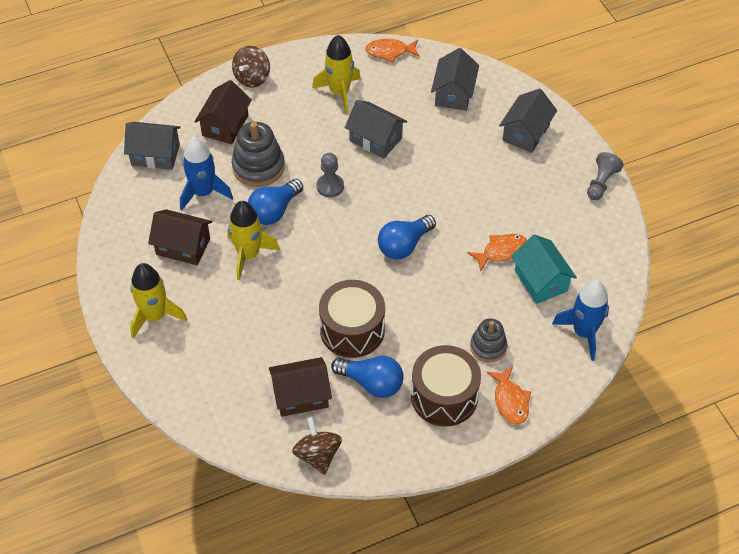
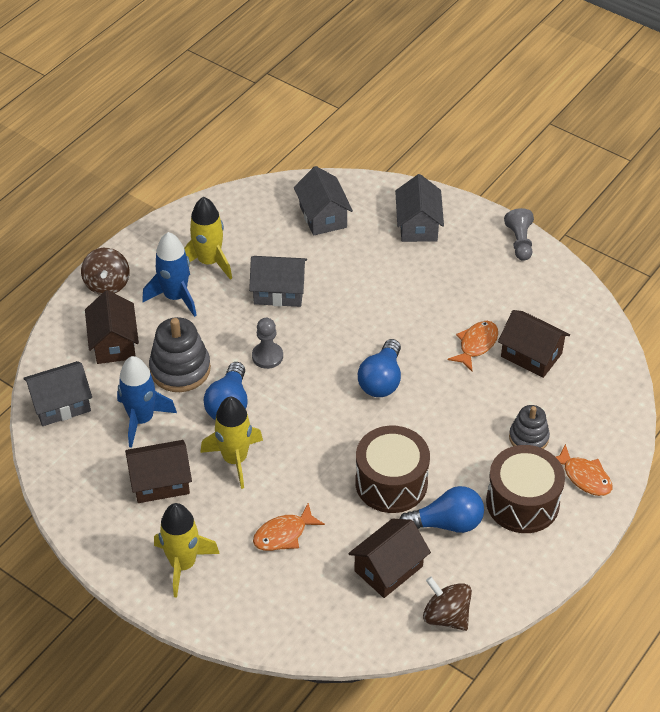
camera: 30 degrees left, 5 degrees down
(390, 52) = (230, 202): orange fish -> orange fish (283, 534)
(541, 280) = (531, 355): turquoise house -> brown house
(583, 332) = (603, 384): blue rocket -> blue rocket (175, 297)

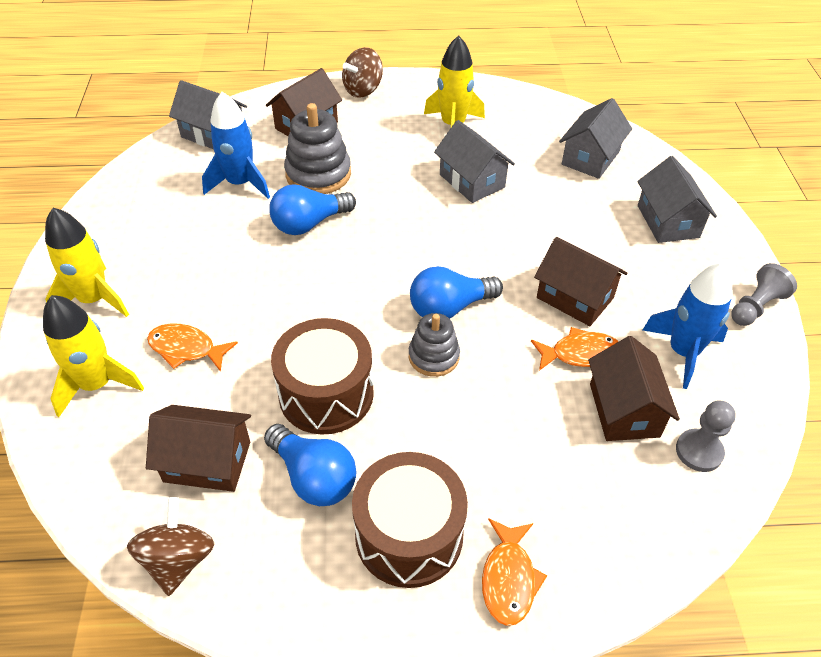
camera: 50 degrees right, 0 degrees up
(160, 482) = (180, 232): brown house -> brown house (575, 298)
(175, 297) = (393, 129): blue rocket -> blue rocket (683, 352)
(235, 459) = (249, 263): yellow rocket -> yellow rocket (97, 384)
(267, 356) = (390, 215): grey pawn -> grey pawn (699, 451)
(418, 225) = (668, 221): grey house -> grey house turned 60 degrees counterclockwise
(528, 437) = (508, 481): grey stacking toy -> grey stacking toy (433, 356)

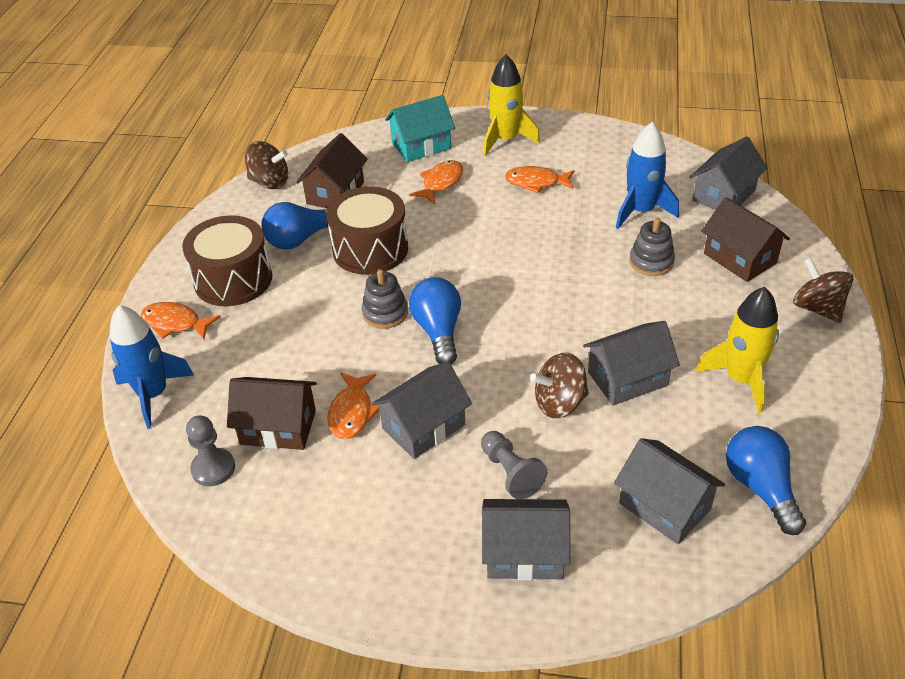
camera: 105 degrees right, 5 degrees down
(97, 384) = (421, 146): yellow rocket -> turquoise house
(188, 263) = (536, 182): none -> orange fish
(309, 224) = (574, 251): blue light bulb -> blue light bulb (760, 488)
(318, 174) = (651, 262): grey stacking toy -> grey stacking toy, size x0.63
(513, 216) = (559, 403): none -> brown spinning top
(575, 298) = (423, 426): brown house -> grey house
(683, 352) = (324, 496): blue rocket -> blue rocket (153, 394)
(756, 306) = (360, 592): grey pawn -> grey pawn (510, 473)

